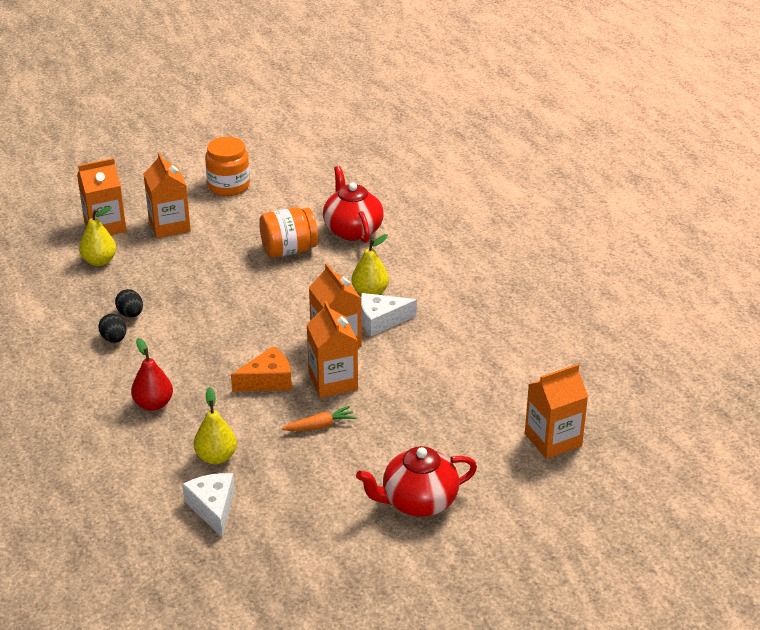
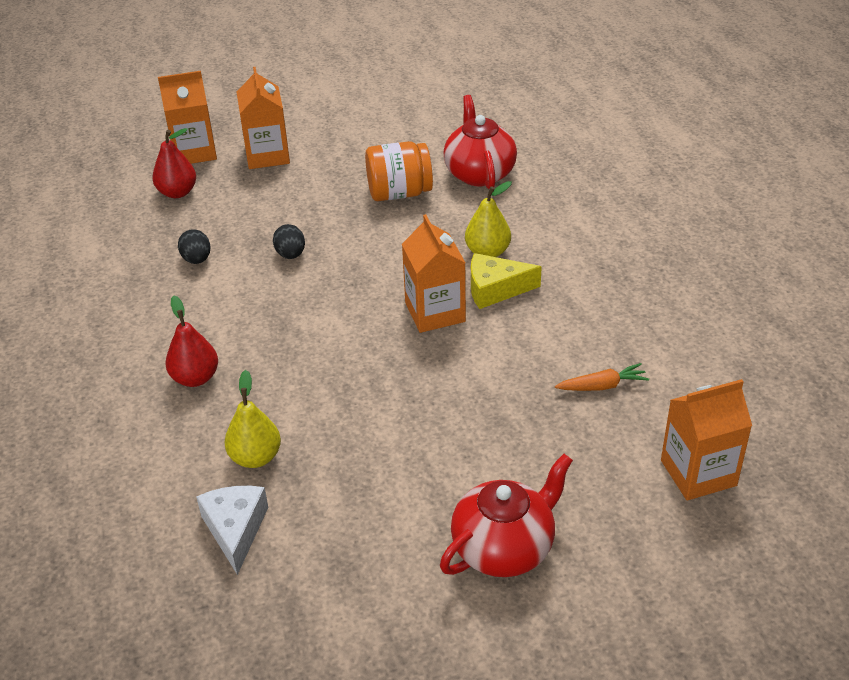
camera: 10 degrees right, 5 degrees up
(99, 261) = (177, 192): yellow pear -> red pear
(114, 339) = (170, 289): black egg -> black egg (290, 254)
(228, 186) = (345, 113): orange jar -> none
(267, 380) = (341, 358): orange cheese -> none
(319, 426) = (394, 425): orange carrot -> orange carrot (602, 386)
(333, 381) = (422, 365): orange carton -> none
(381, 320) = (495, 289): white cheese -> yellow cheese
(418, 502) = (504, 548): red teapot -> red teapot turned 150 degrees clockwise

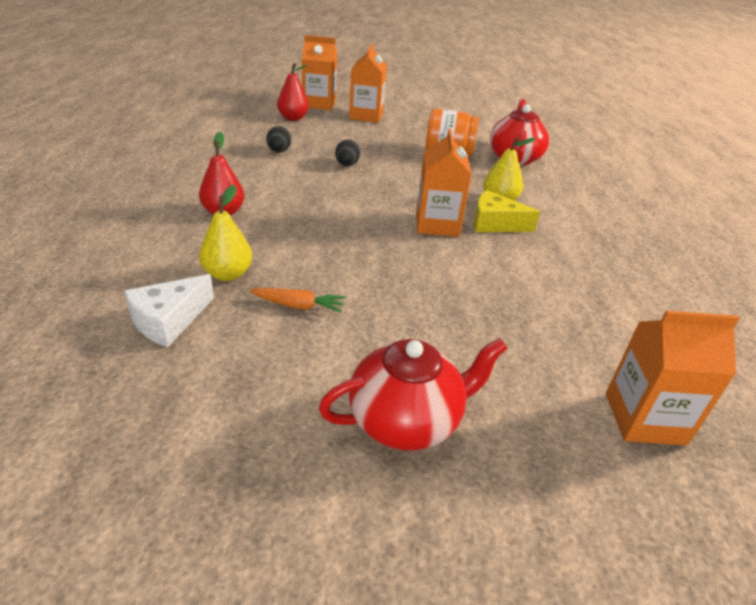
camera: 15 degrees right, 5 degrees down
(235, 530) = (169, 320): white cheese -> white cheese turned 150 degrees counterclockwise
(602, 386) = (564, 314): orange carrot -> orange carrot (298, 306)

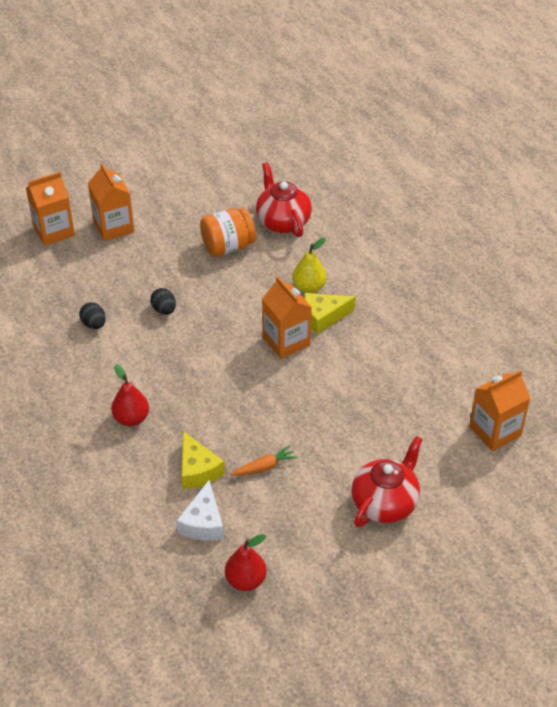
camera: 30 degrees left, 10 degrees up
(228, 274) = (197, 470): yellow pear -> yellow cheese
(293, 118) = (55, 269): red pear -> red pear (245, 580)

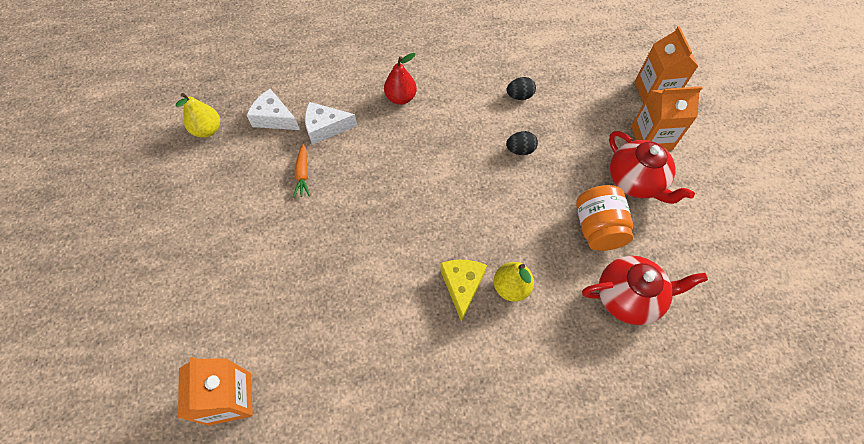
camera: 110 degrees right, 15 degrees up
(197, 470) = (326, 128): yellow cheese -> white cheese
(245, 580) = (208, 130): red pear -> yellow pear
(286, 341) = (441, 239): orange carton -> none
(385, 503) = (212, 253): red teapot -> red teapot (635, 181)

